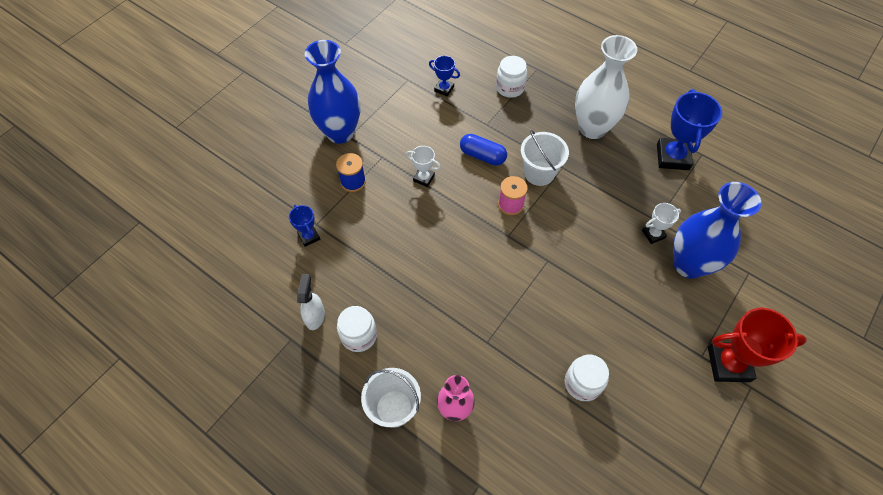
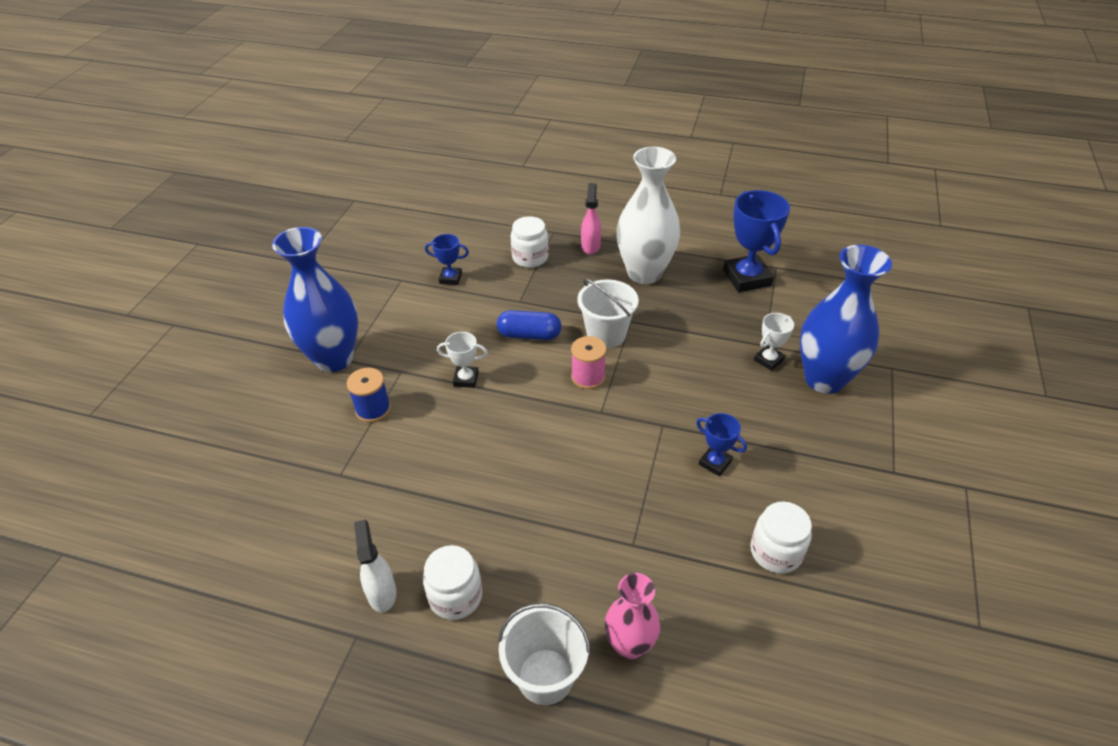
camera: 20 degrees left, 15 degrees down
(309, 236) = (335, 493): blue trophy -> blue trophy (715, 463)
(561, 90) = (590, 246): none -> pink spray bottle
(728, 364) = (927, 470): red trophy -> none

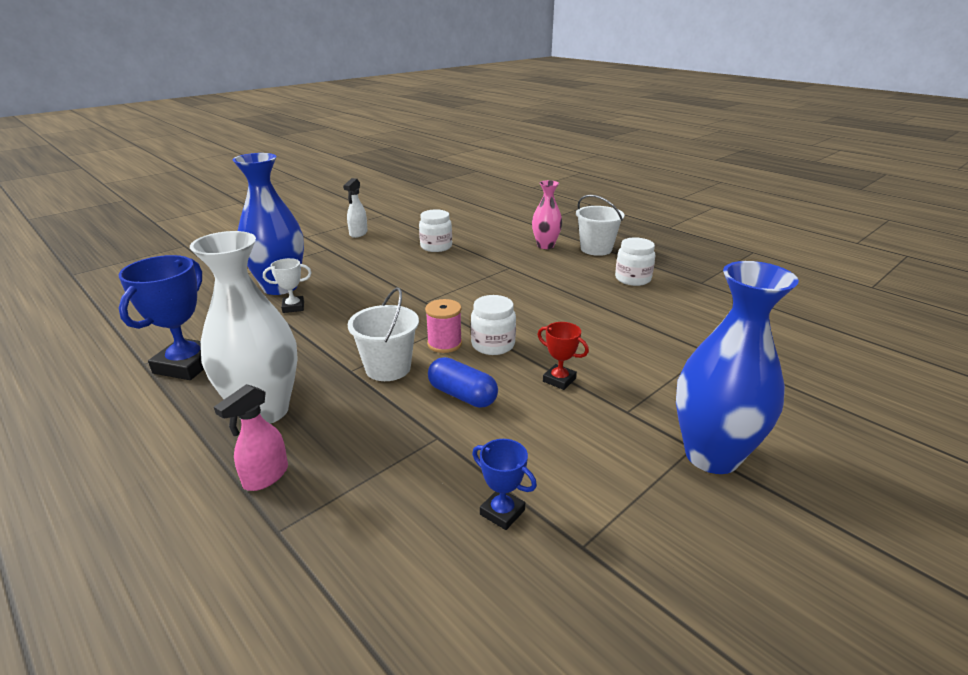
camera: 150 degrees left, 15 degrees down
(373, 409) = (668, 387): blue spool -> none
(382, 592) = (681, 291): white spray bottle -> white spray bottle (358, 233)
(466, 379) = (559, 380): white trophy -> red trophy
(530, 258) = (362, 496): white jar -> white jar (493, 345)
(715, 463) = (418, 278): blue trophy -> none

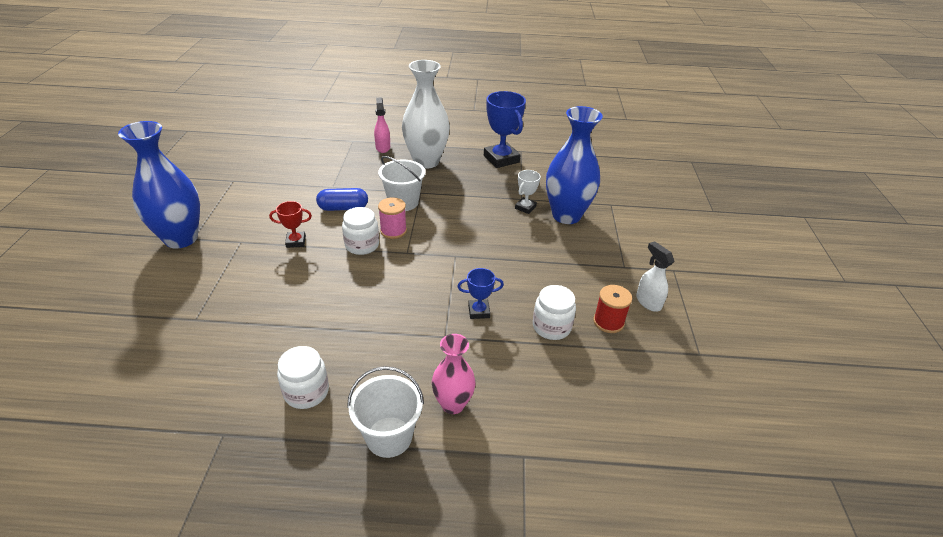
camera: 135 degrees right, 10 degrees up
(400, 236) = (608, 322): none -> red spool
(502, 512) = (274, 176): blue trophy -> blue trophy (479, 311)

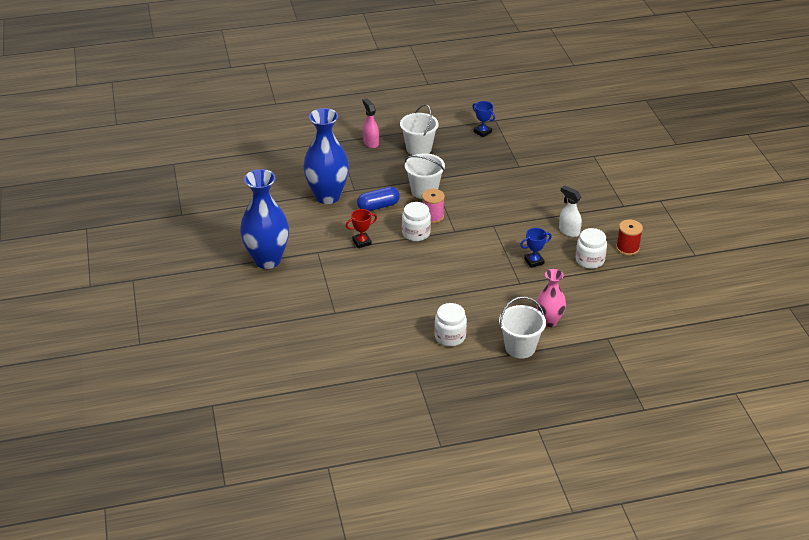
camera: 15 degrees left, 0 degrees up
(426, 161) = (419, 148): white vase -> white bucket
(501, 159) = (482, 132): blue trophy -> blue trophy, size x0.53
(525, 207) = (526, 173): white trophy -> none
(566, 215) = (562, 173): blue vase -> blue vase (327, 196)
(648, 302) = (650, 228): white spray bottle -> white spray bottle (569, 231)

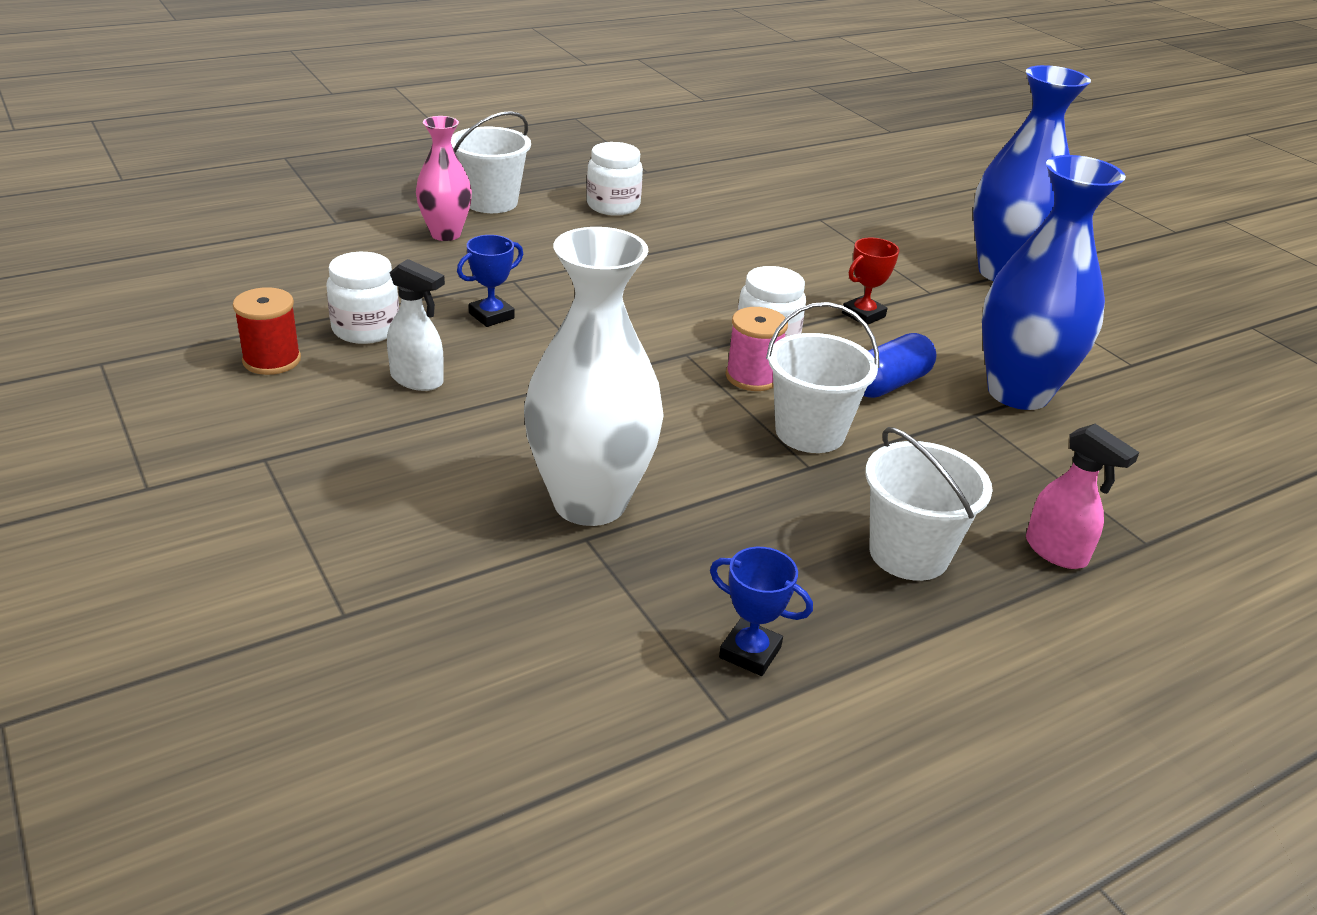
camera: 160 degrees right, 5 degrees down
(514, 176) = (590, 502): none -> white vase

